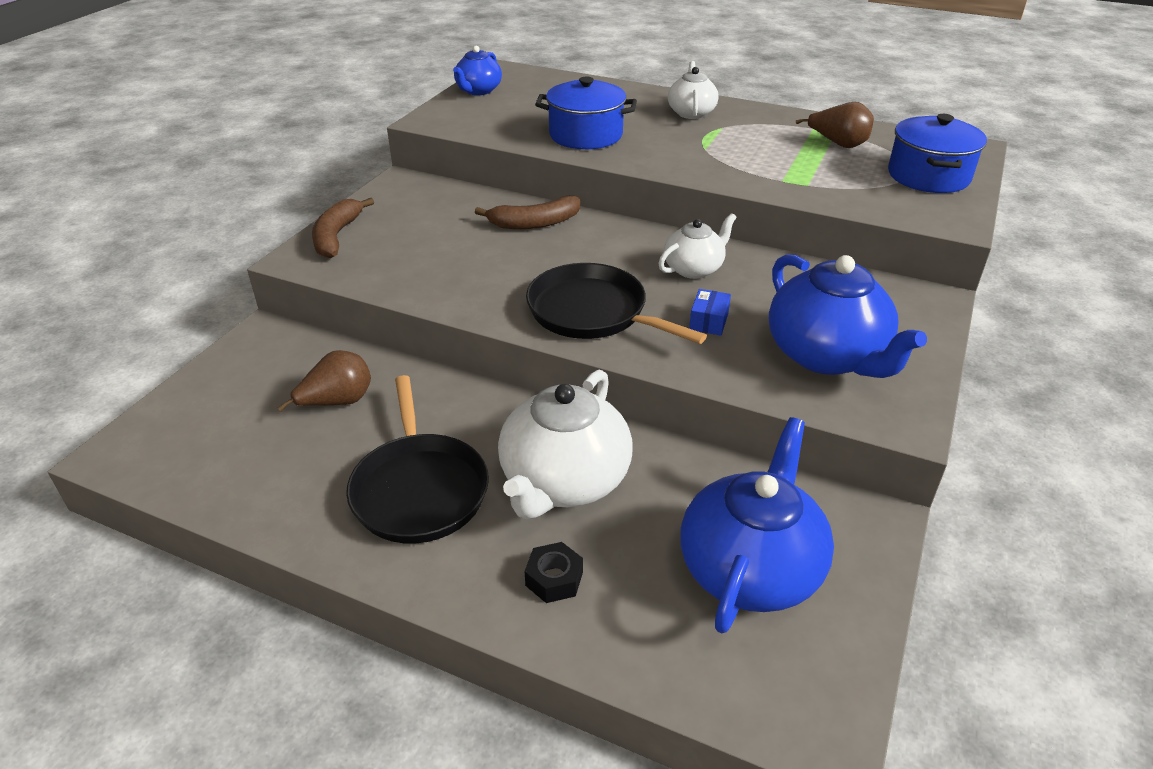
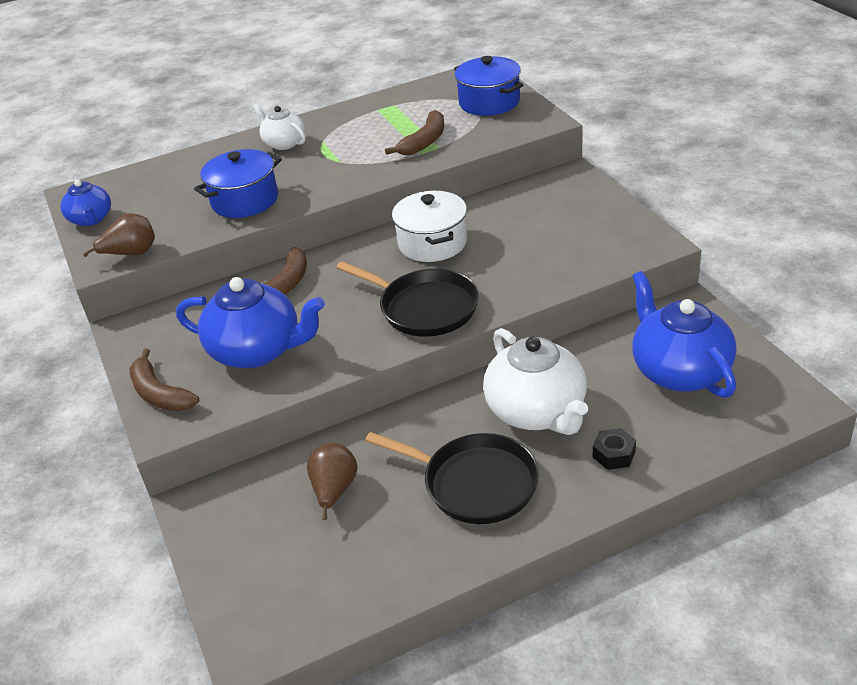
camera: 45 degrees left, 0 degrees up
(592, 312) = (425, 308): black pan -> black pan turned 135 degrees counterclockwise
(694, 269) = (432, 243): white teapot -> white pot
(708, 321) = (493, 265): blue box -> none
(802, 173) = (424, 142): none -> brown banana
(827, 356) = (576, 239): blue teapot -> blue teapot (257, 351)
(838, 144) = (410, 111): brown pear -> brown pear (131, 254)

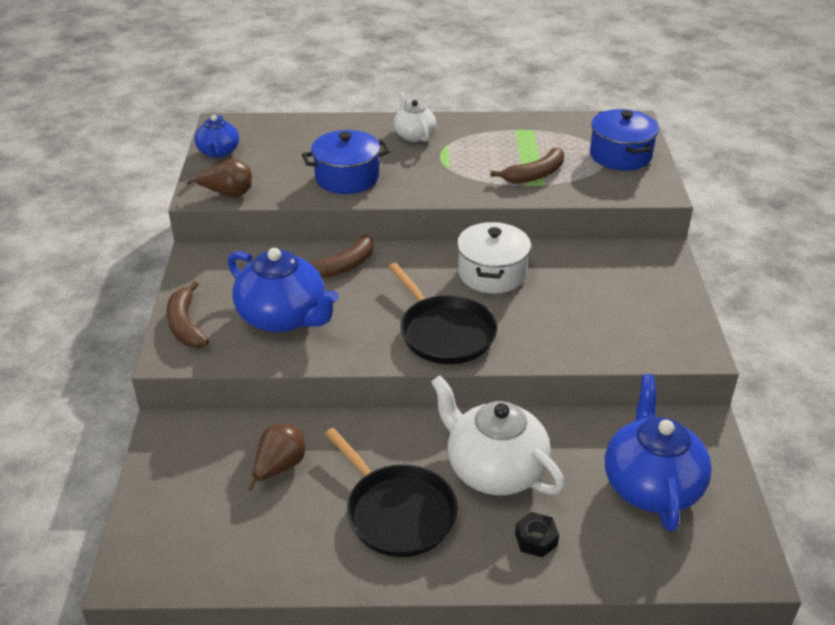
camera: 20 degrees right, 0 degrees up
(537, 412) = (494, 469): white teapot -> white teapot turned 135 degrees clockwise

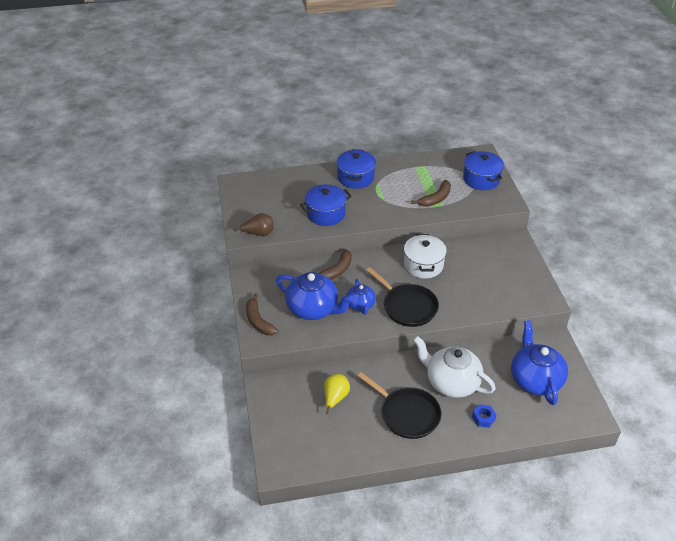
camera: 10 degrees left, 5 degrees up
(218, 152) = (240, 204): blue teapot -> blue teapot (360, 305)
(279, 467) = (335, 398): brown pear -> yellow pear
(414, 135) = (355, 177): white teapot -> blue pot
(536, 539) = (483, 418): black nut -> blue nut

